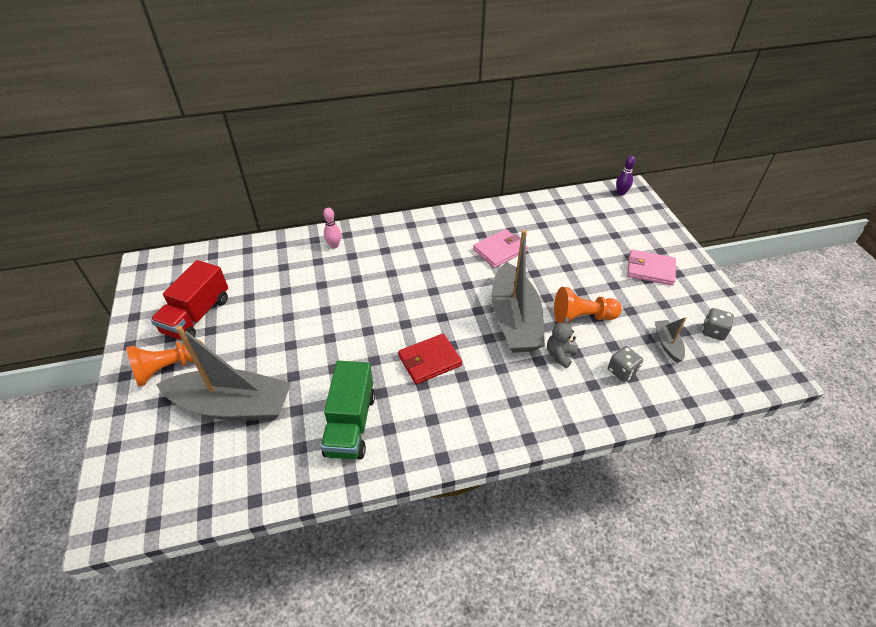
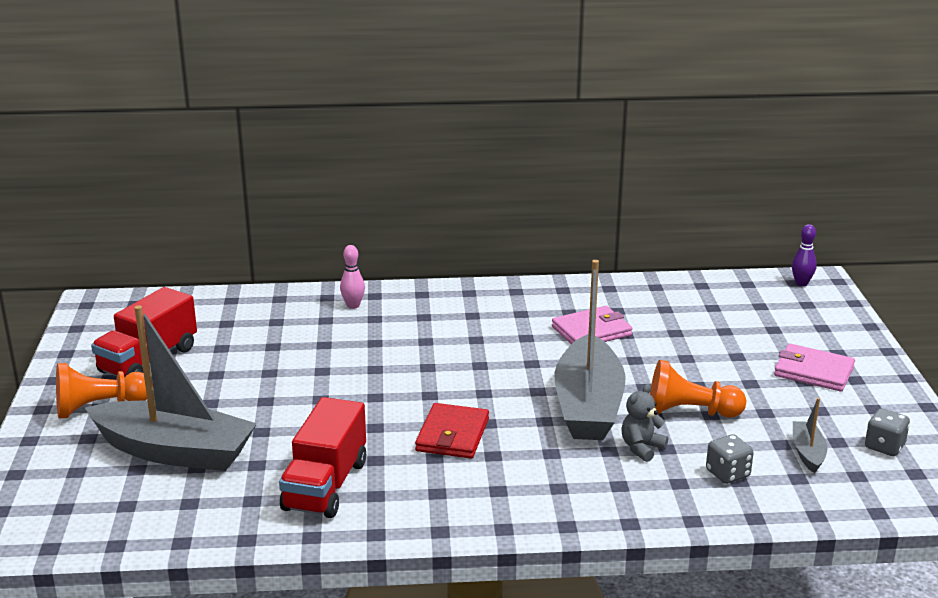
camera: 10 degrees right, 20 degrees down
(350, 424) = (325, 485): green truck -> red truck
(429, 360) = (452, 435): red wallet -> red wallet turned 60 degrees counterclockwise

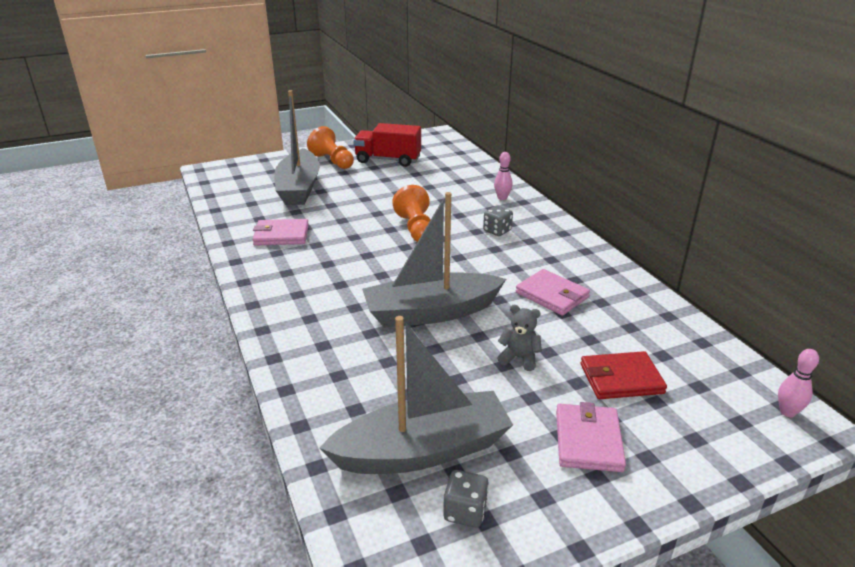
camera: 70 degrees right, 5 degrees up
(325, 485) = (281, 235): red truck -> pink wallet
(452, 435) = (358, 264): red wallet -> red wallet (621, 378)
(641, 448) = (381, 348): grey teddy bear -> grey teddy bear (519, 358)
(689, 412) = (453, 366): orange pawn -> orange pawn (415, 228)
(727, 473) = (363, 401): grey dice -> grey dice (497, 231)
(801, 283) = (787, 412): purple bowling pin -> pink bowling pin
(808, 453) = (422, 450): grey boat -> grey boat, size x2.32

